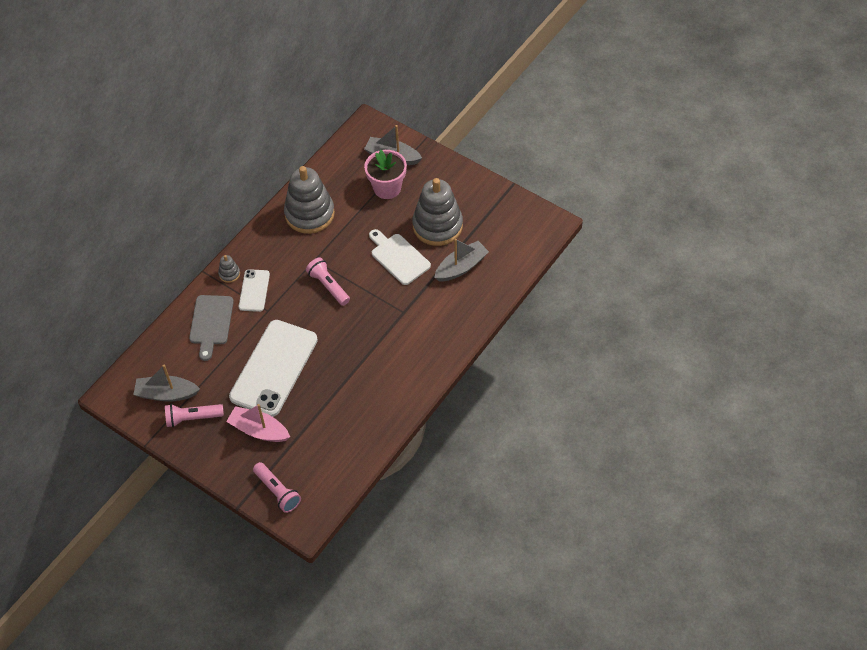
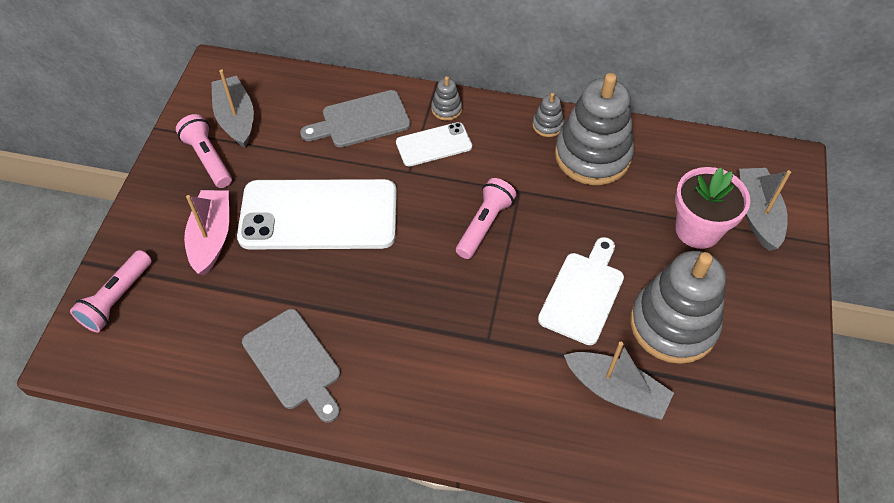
camera: 65 degrees right, 0 degrees up
(274, 226) = (547, 125): none -> grey stacking toy
(370, 409) = (294, 363): none -> grey cutting board

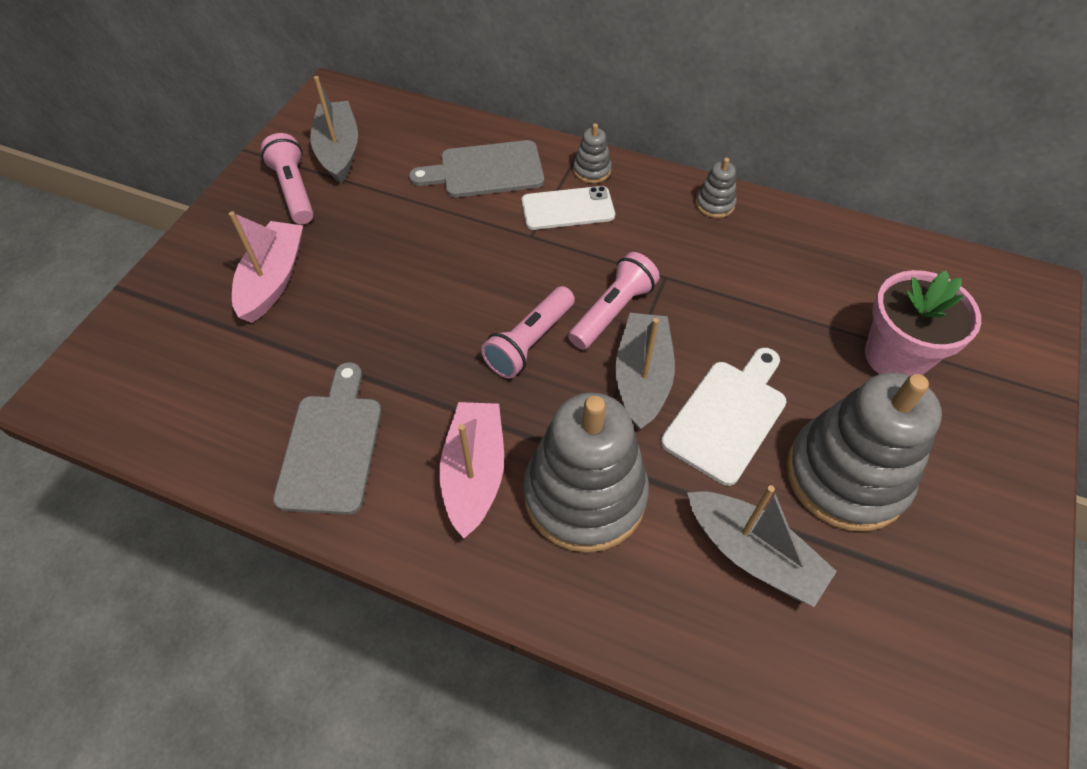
camera: 10 degrees right, 0 degrees up
(117, 299) = (141, 335): pink flashlight -> pink flashlight (530, 342)
(294, 363) = (332, 446): grey cutting board -> grey cutting board turned 150 degrees counterclockwise
(319, 215) = (408, 271): white phone -> none
(406, 365) = (474, 473): none -> pink boat
(592, 156) = (767, 247): grey stacking toy -> grey stacking toy (585, 495)
(757, 214) = (981, 348): grey boat -> grey boat (642, 378)

